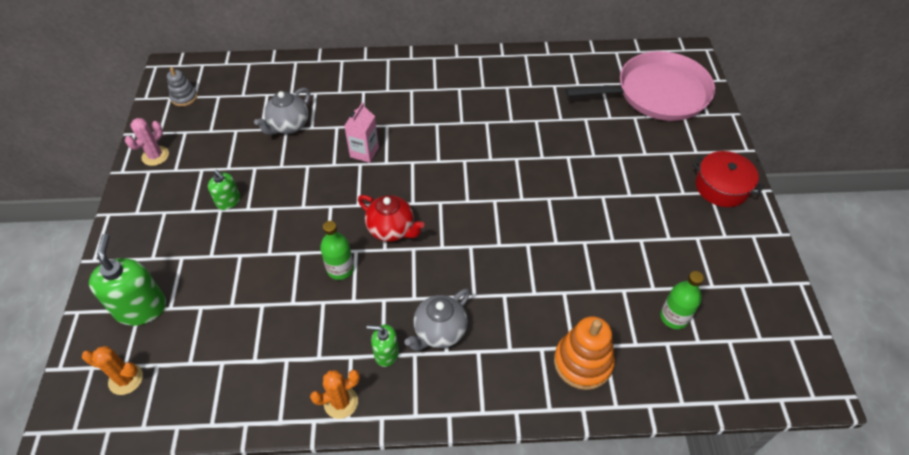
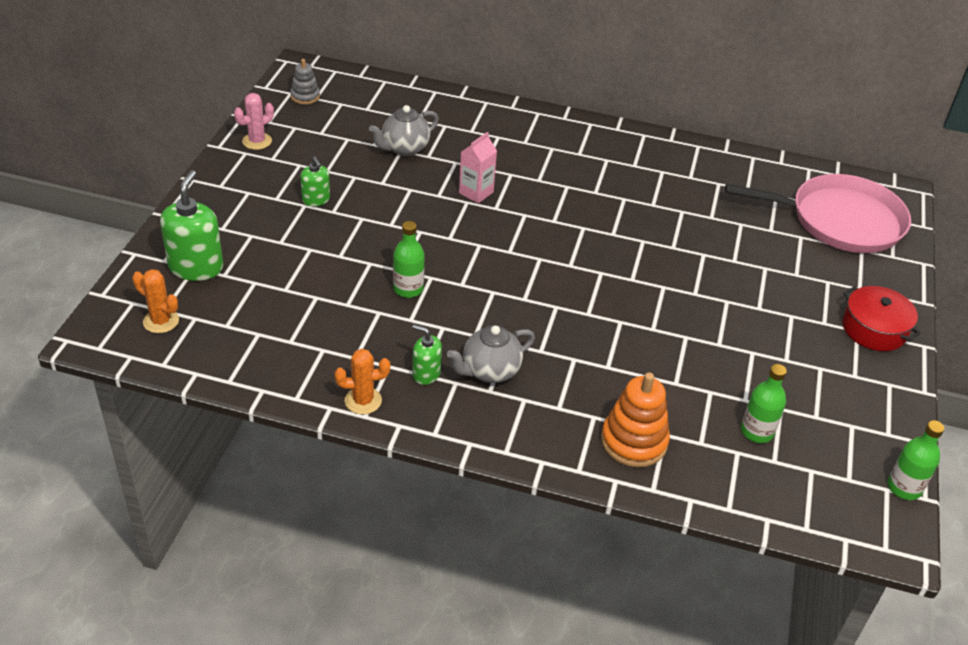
camera: 15 degrees right, 10 degrees down
(392, 230) = (476, 269): red teapot -> none
(803, 332) = (904, 487): none -> green bottle

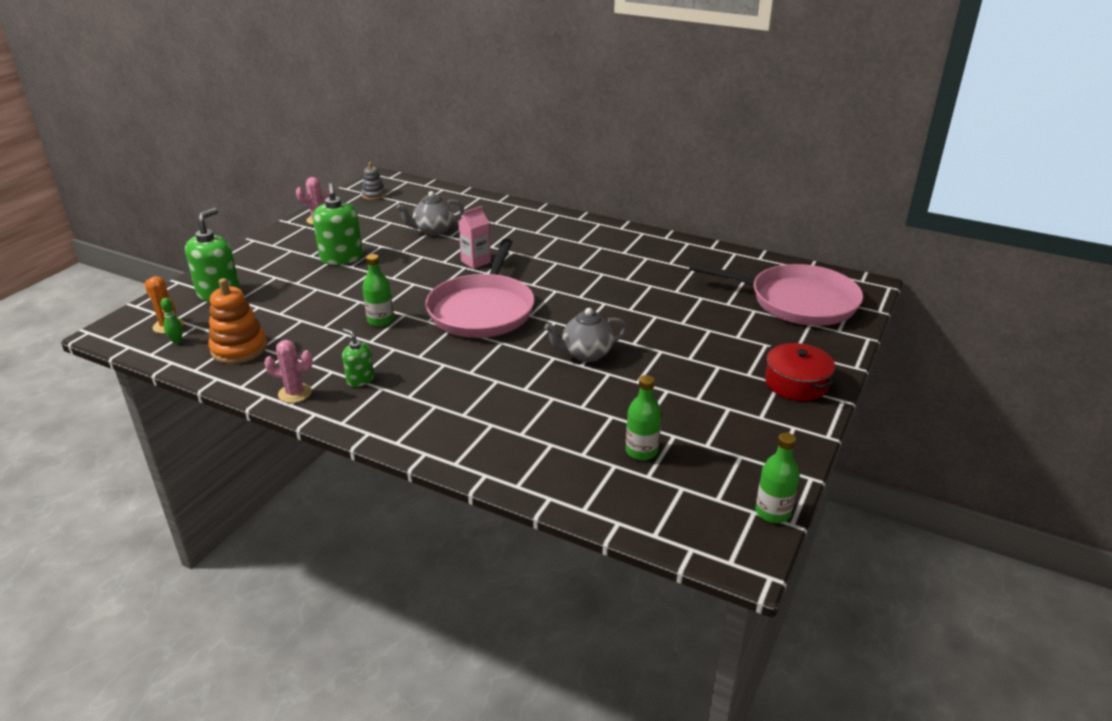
camera: 15 degrees right, 10 degrees down
(184, 342) = (177, 341): none -> green bowling pin
(316, 200) = (341, 258): green soap dispenser -> green soap dispenser, size x1.79
(363, 401) = (295, 393): orange cactus -> pink cactus
(490, 371) = (416, 383): grey teapot -> grey teapot (586, 354)
(515, 263) = (482, 310): none -> pink pan
(633, 441) = (518, 446): orange stacking toy -> orange stacking toy (239, 349)

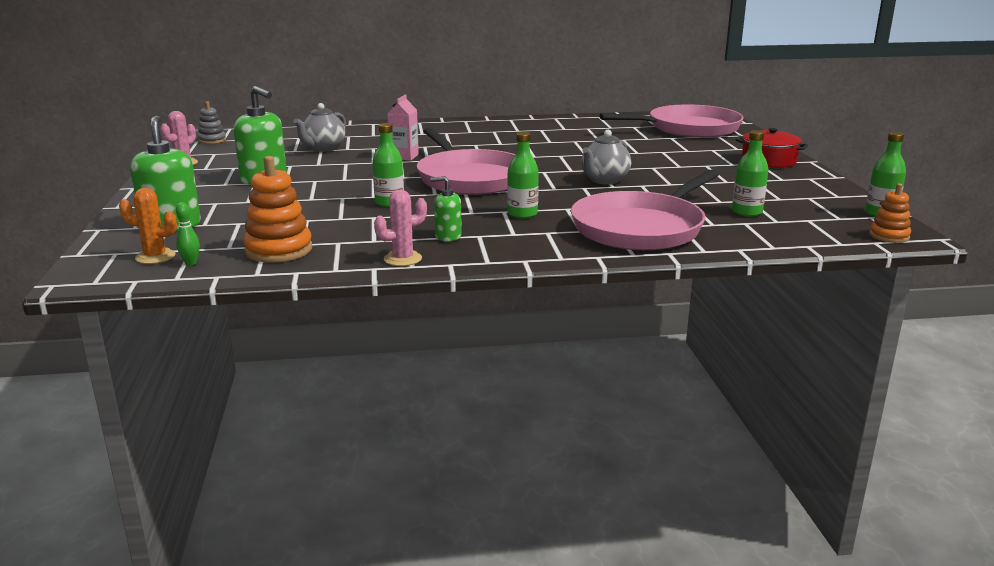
camera: 35 degrees left, 10 degrees down
(451, 374) = (522, 214): none -> green bottle
(514, 432) = (641, 228): none -> pink pan
(721, 547) = (889, 236): none -> orange stacking toy

